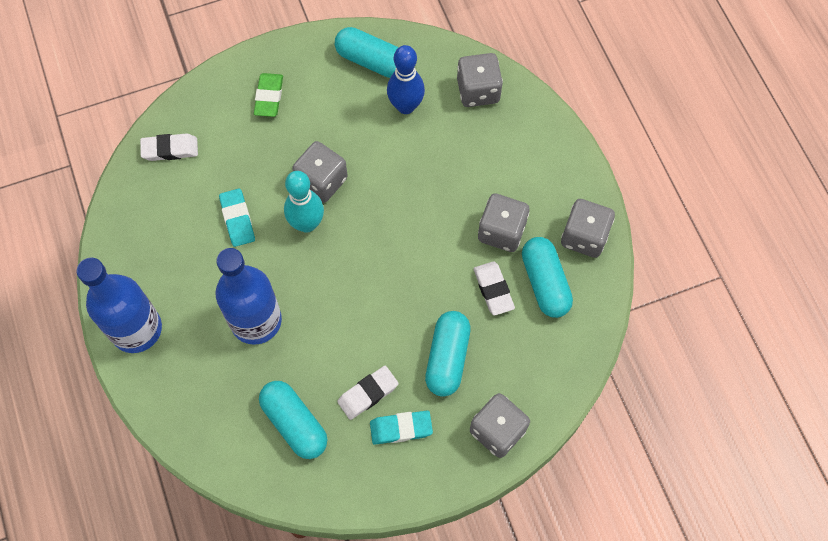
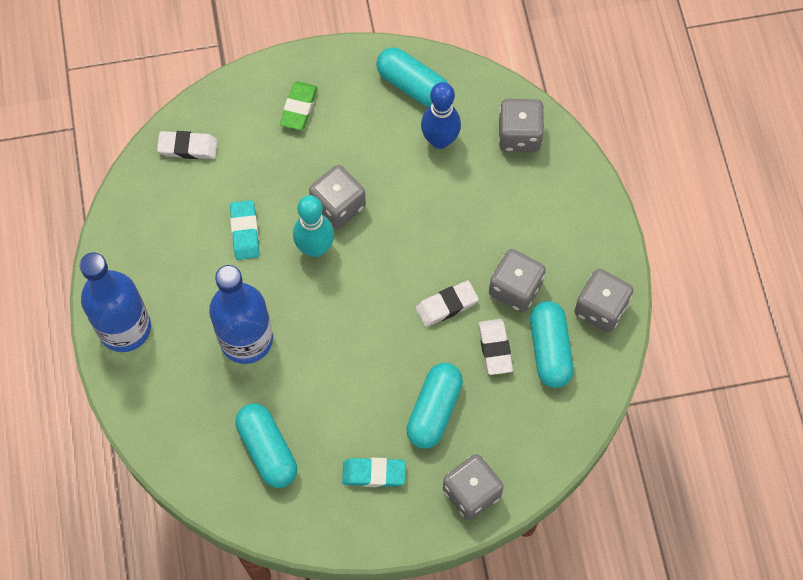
camera: 10 degrees right, 0 degrees up
(368, 394) = (346, 433): white eraser -> white eraser (446, 305)

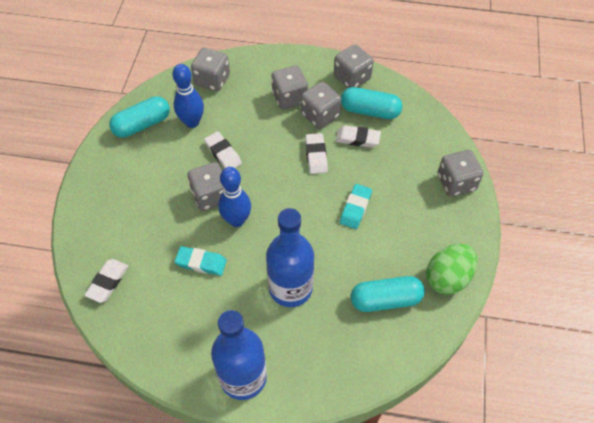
camera: 70 degrees left, 10 degrees down
(299, 108) = (118, 197): green eraser -> none
(315, 248) = (236, 220): turquoise bowling pin -> blue bowling pin
(322, 515) = (447, 278): none -> green egg
(374, 473) = (425, 236): turquoise eraser -> turquoise eraser (355, 208)
(406, 195) = (223, 153): none -> white eraser
(434, 410) = (390, 186): turquoise capsule -> none
(529, 241) = (289, 98): none -> grey dice

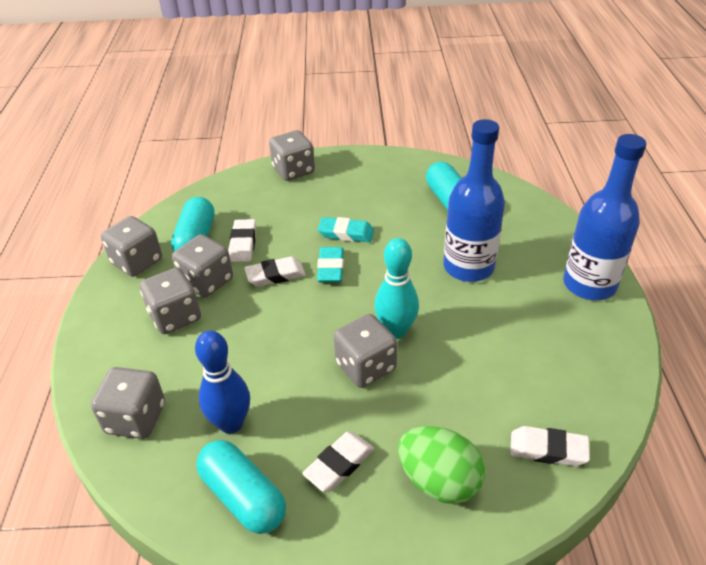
camera: 100 degrees left, 15 degrees down
(201, 263) = (471, 352): turquoise eraser -> turquoise eraser (331, 268)
(223, 153) = (288, 369): white eraser -> white eraser (339, 464)
(236, 220) = (396, 331): blue bowling pin -> turquoise bowling pin
(447, 278) = (408, 168): green egg -> green egg (439, 481)

